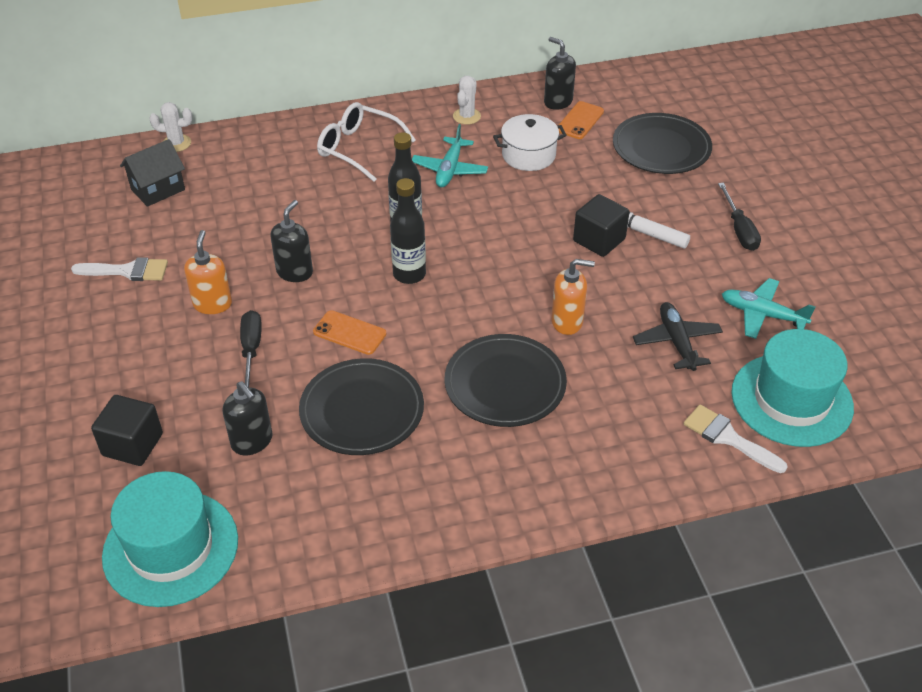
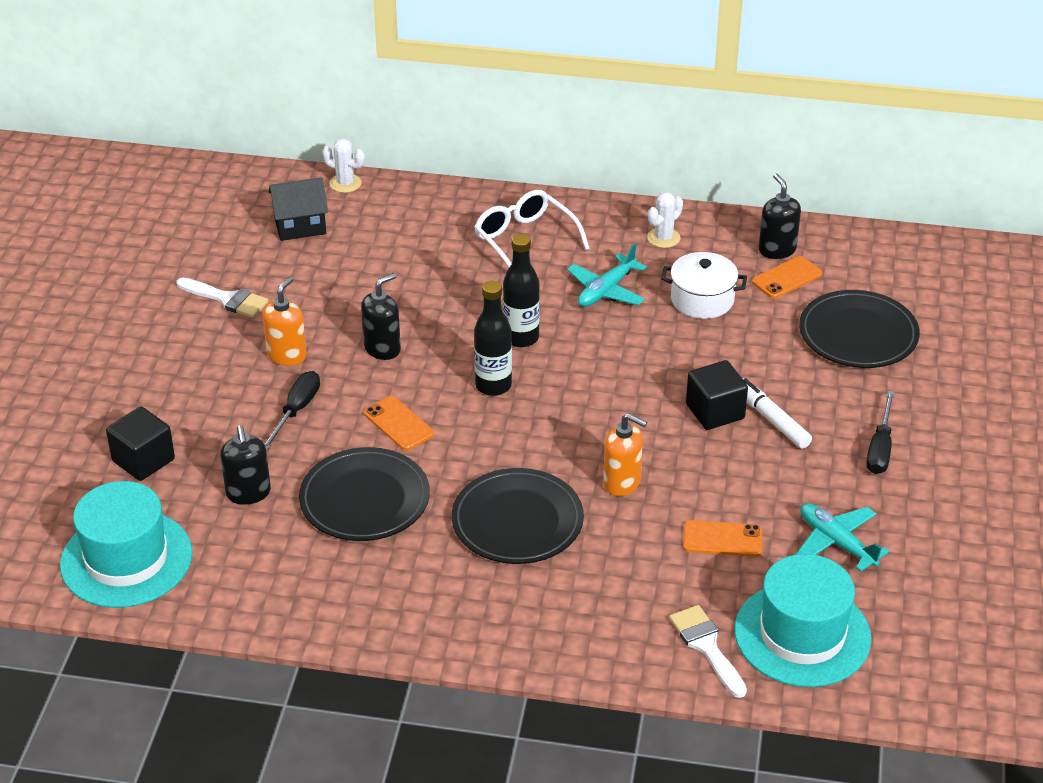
camera: 25 degrees right, 5 degrees down
(677, 342) = (722, 539): black plane -> orange phone

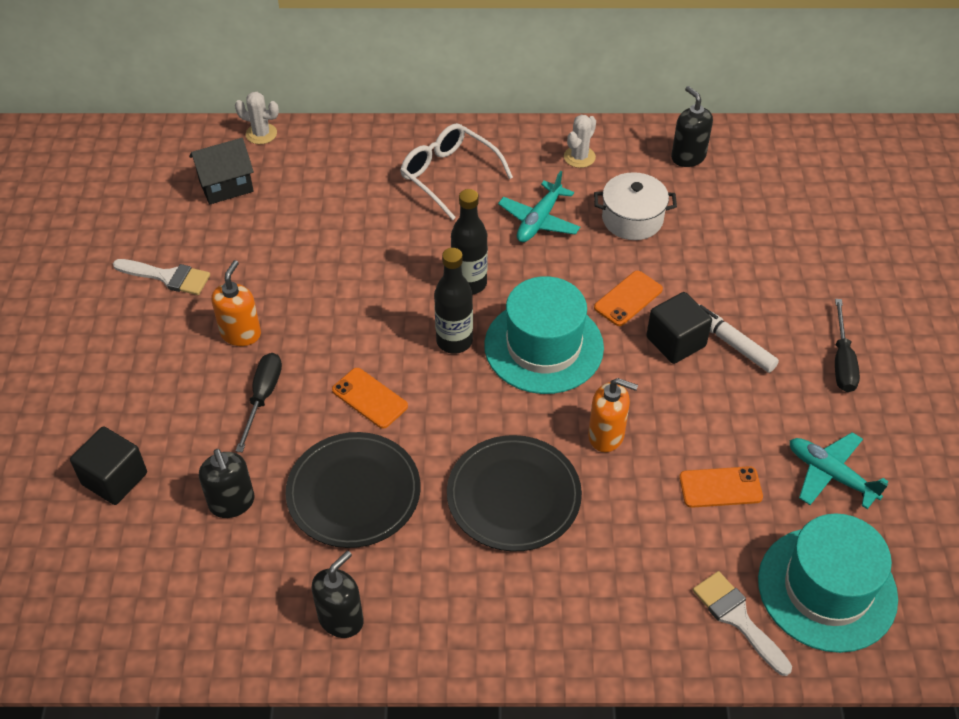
camera: 10 degrees left, 10 degrees up
(126, 559) = (117, 604): turquoise hat -> turquoise hat (543, 346)
(382, 348) = (335, 313): black soap dispenser -> black soap dispenser (341, 619)
(787, 278) = (705, 186): orange phone -> orange phone (628, 298)
(858, 334) = (787, 238): black plate -> none

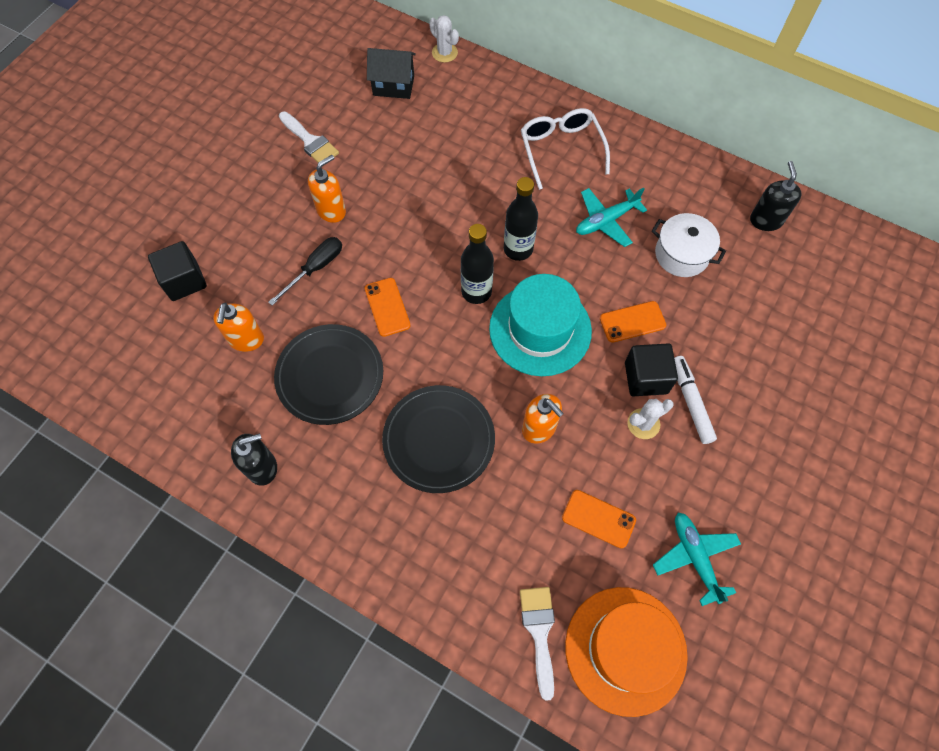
camera: 30 degrees right, 15 degrees up
(232, 503) = (246, 339): black soap dispenser -> orange soap dispenser
(579, 157) = (674, 180): white cactus -> white cactus (643, 424)
(827, 589) = (625, 650): turquoise hat -> orange hat
(842, 361) = (773, 465): black screwdriver -> none

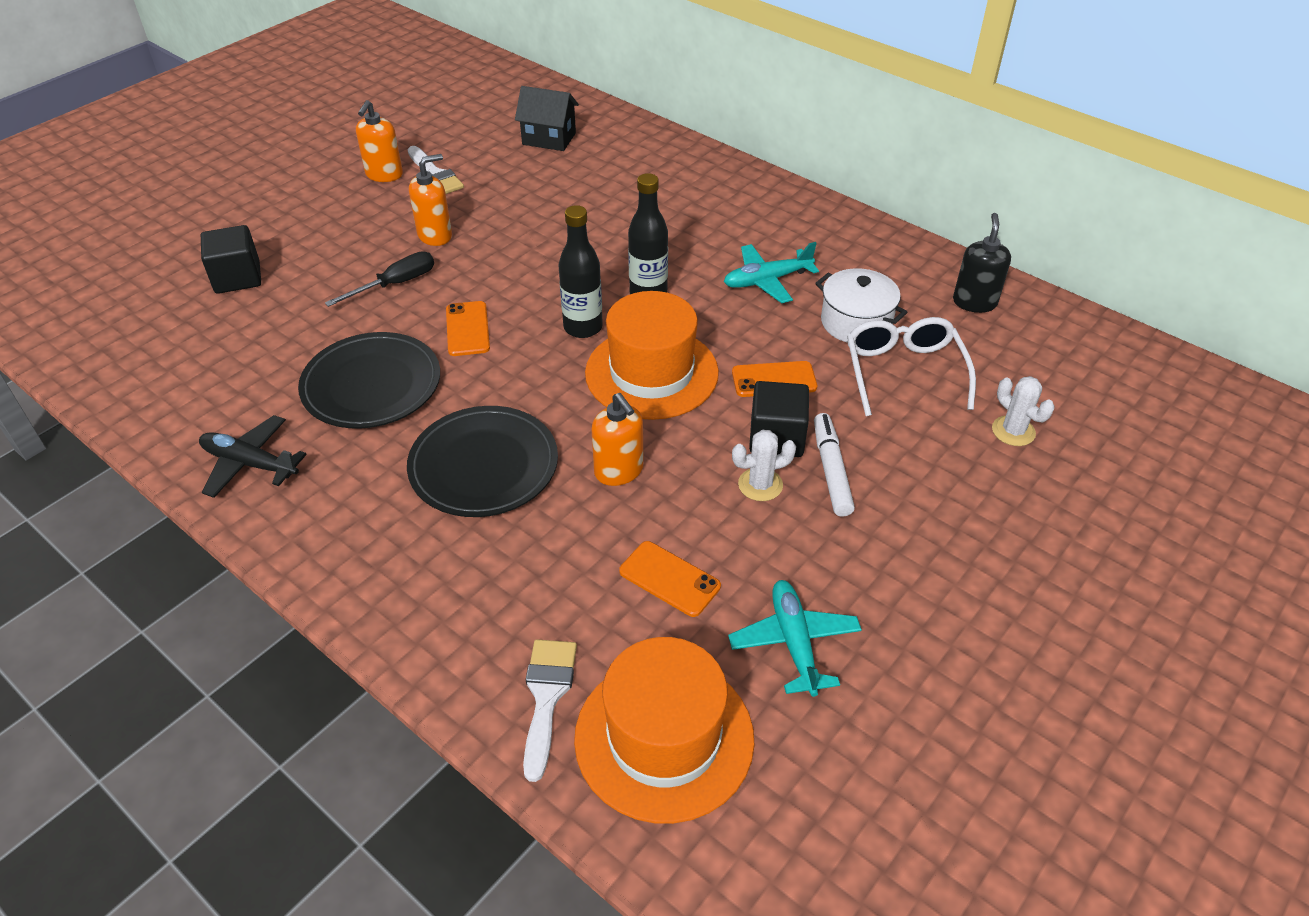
camera: 10 degrees right, 20 degrees down
(246, 339) = (285, 339): orange soap dispenser -> orange soap dispenser (384, 175)
(262, 467) = (250, 463): black soap dispenser -> black plane
(444, 53) = (618, 118): white cactus -> white cactus (1013, 431)
(540, 329) = (651, 373): turquoise hat -> orange hat
(561, 149) = (729, 211): white glasses -> white glasses (903, 372)

